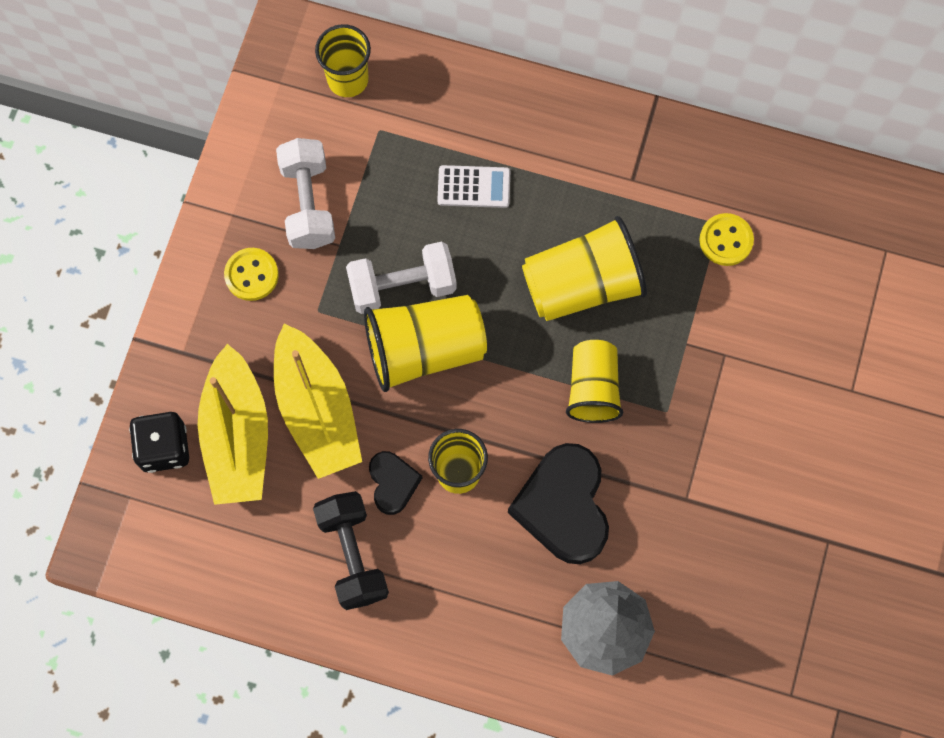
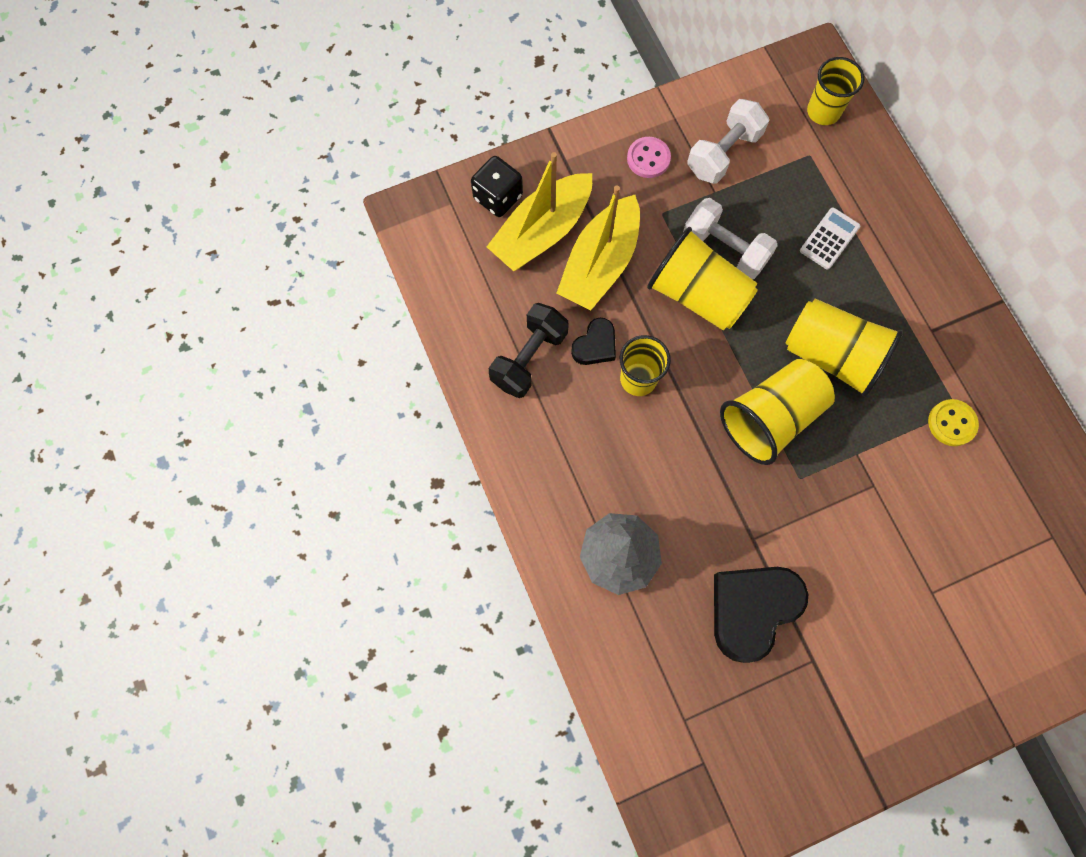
camera: 50 degrees right, 0 degrees up
(251, 275) = (648, 158): yellow button -> pink button
(474, 187) = (829, 239): white calculator -> white calculator turned 105 degrees counterclockwise
(563, 506) = (676, 462): black heart -> black heart (752, 609)
(593, 388) = (770, 418): yellow cup -> yellow cup, size x1.52

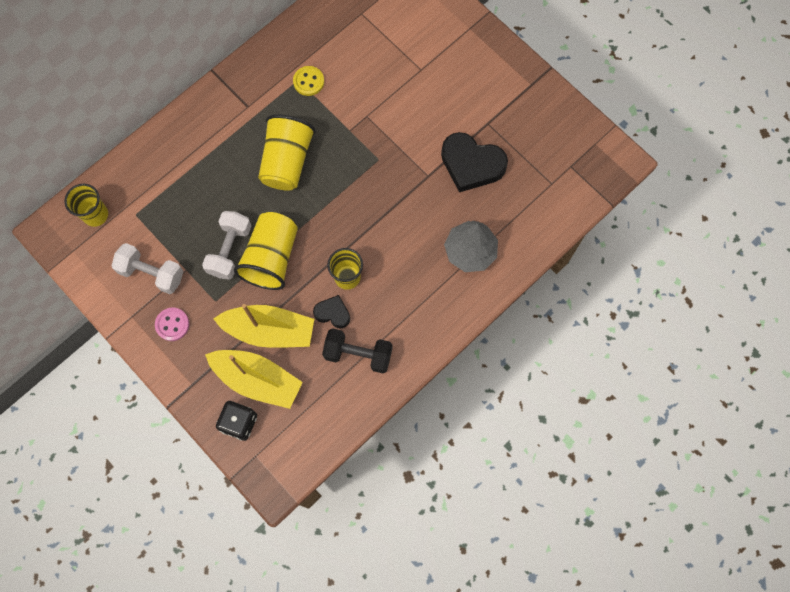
camera: 110 degrees left, 0 degrees up
(770, 418) = (344, 187): yellow cup -> none
(829, 239) = (199, 185): white calculator -> none

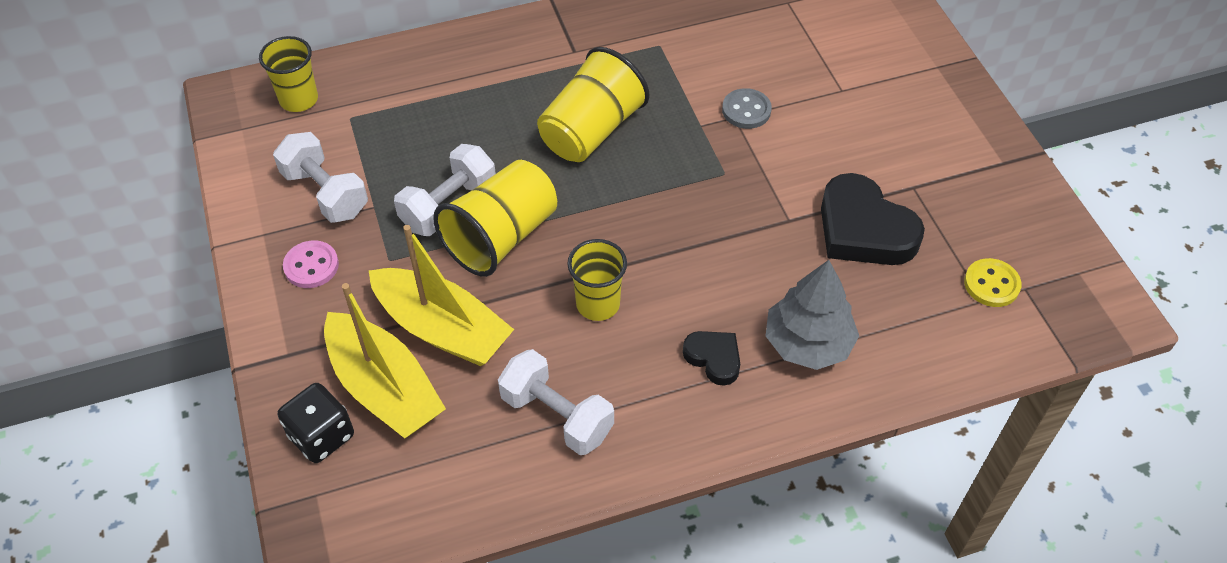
camera: 25 degrees right, 20 degrees down
(308, 81) = (673, 51): yellow button -> yellow button (991, 284)
(333, 313) = (549, 343): black heart -> black heart (714, 358)
(358, 354) = (557, 415): black dumbbell -> white dumbbell
(371, 108) = (746, 110): none -> grey button

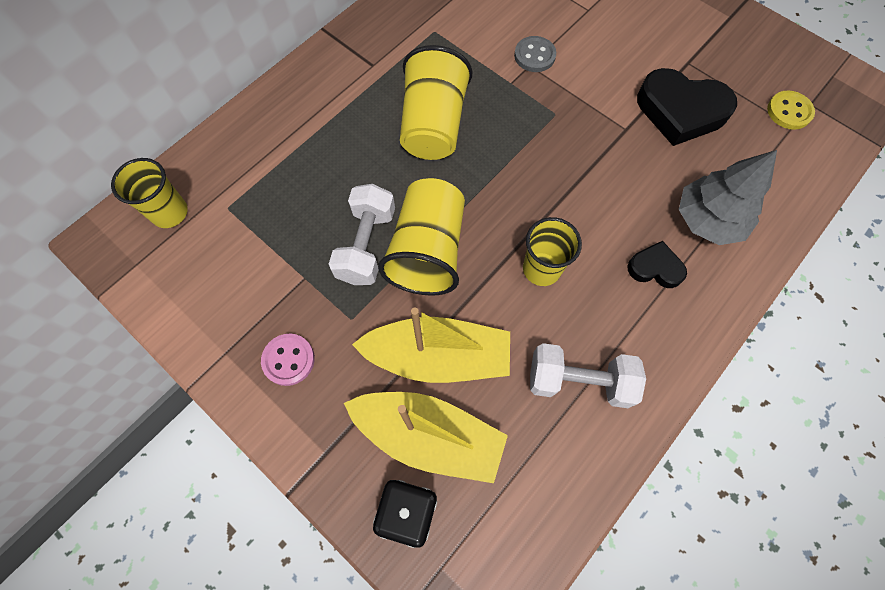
camera: 30 degrees left, 15 degrees up
(325, 193) = (254, 287): white dumbbell -> none

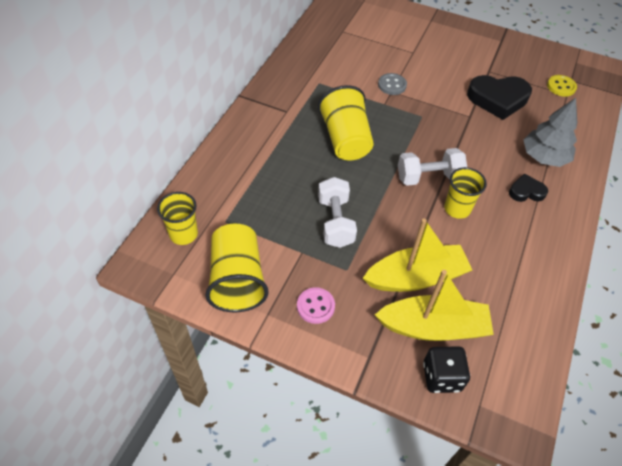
camera: 20 degrees left, 15 degrees down
(428, 251) = (378, 216): yellow cup -> yellow cup (237, 280)
(578, 381) = (512, 268): white dumbbell -> white dumbbell (428, 177)

